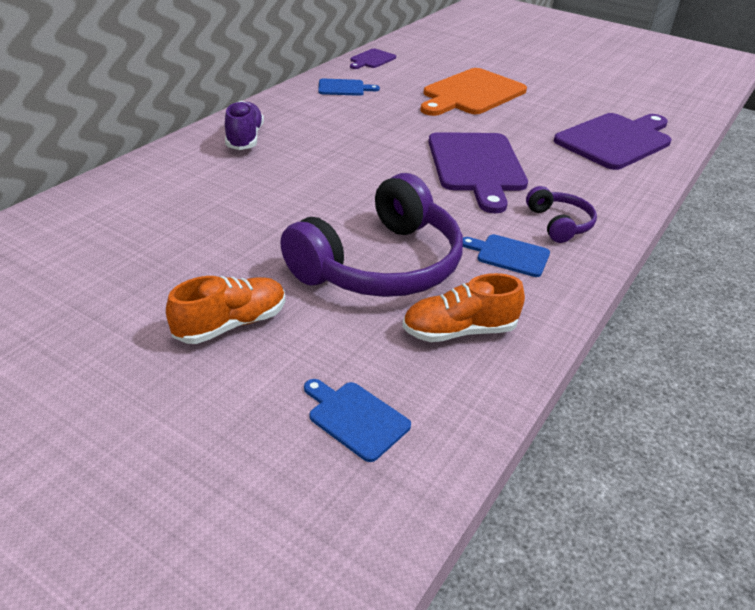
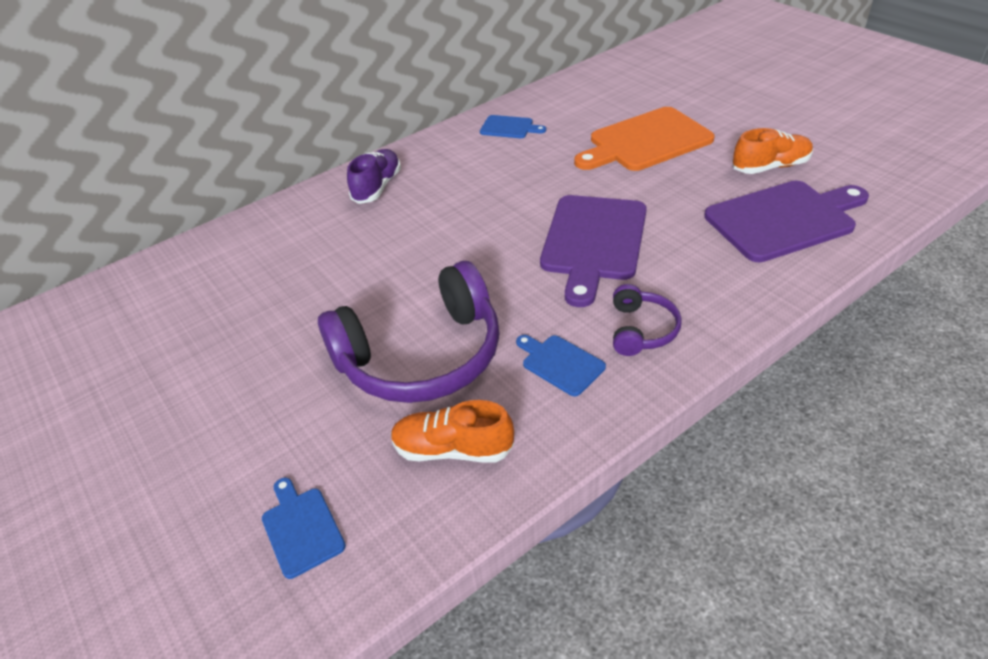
camera: 25 degrees right, 5 degrees up
(231, 324) = (253, 402): orange shoe -> orange shoe (770, 167)
(371, 59) = (560, 90): purple cutting board -> none

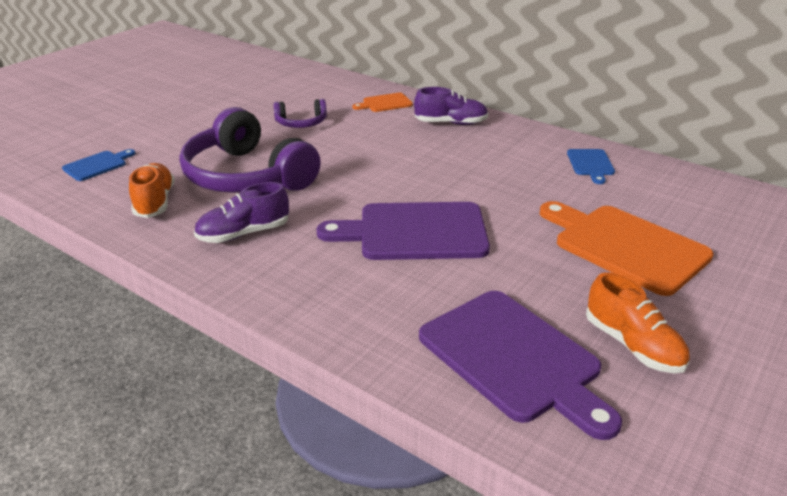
camera: 70 degrees right, 10 degrees down
(291, 225) = (385, 103): none -> orange cutting board
(560, 363) = (244, 234): blue cutting board -> purple shoe
(641, 330) = (291, 270): purple headphones -> purple headphones (301, 123)

